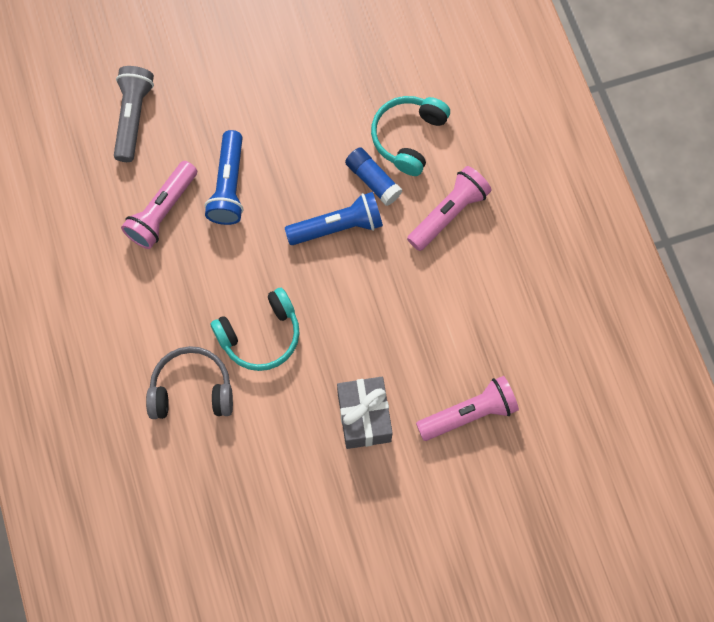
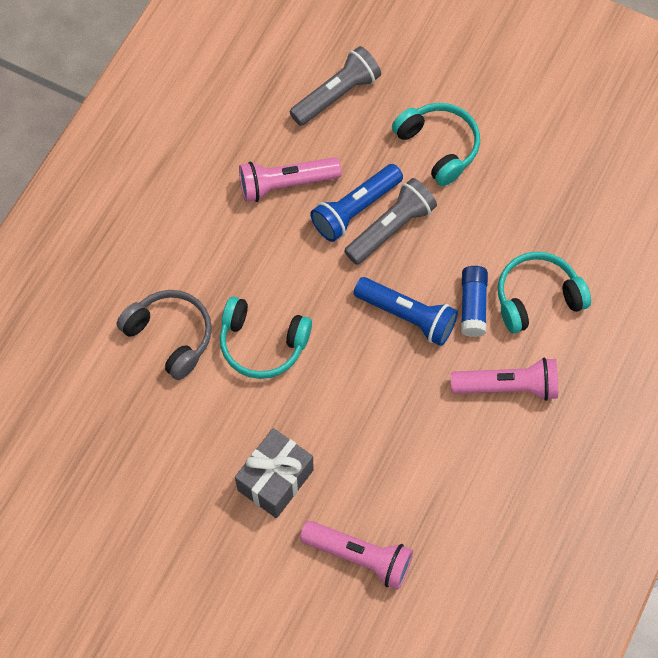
camera: 45 degrees right, 5 degrees down
(241, 92) = (438, 146): none -> turquoise headphones
(266, 177) = (391, 228): none -> grey flashlight

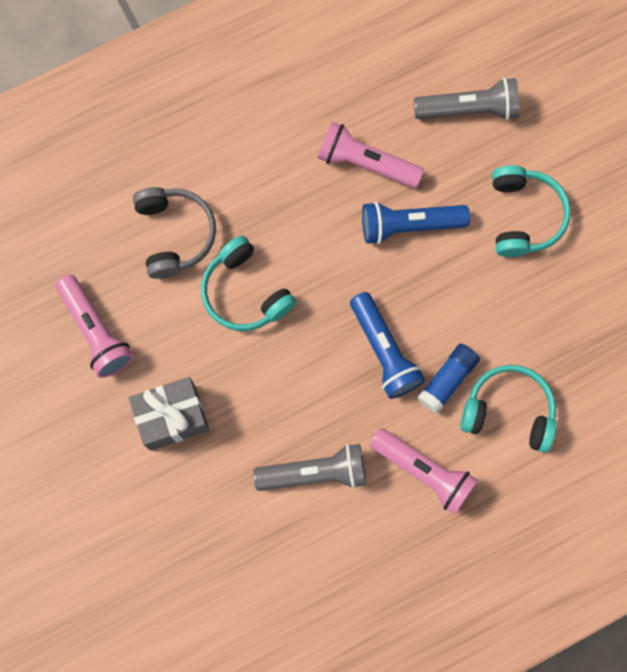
camera: 35 degrees right, 10 degrees up
(359, 556) = (194, 530): pink flashlight -> pink flashlight (96, 331)
(391, 228) = (427, 263): grey flashlight -> grey flashlight (315, 473)

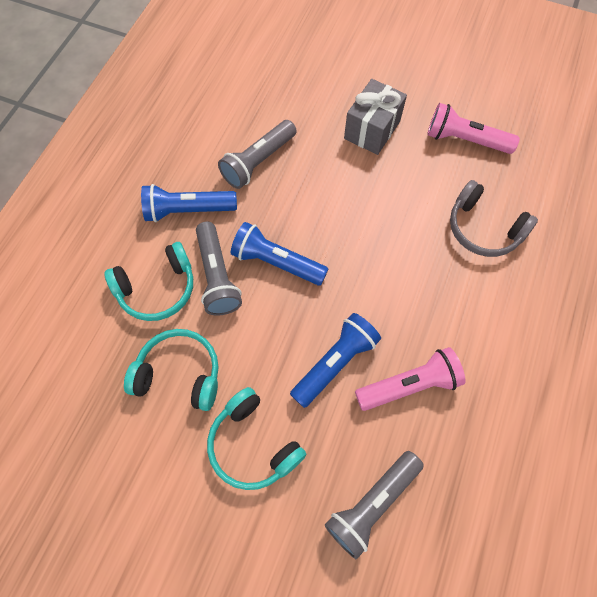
camera: 140 degrees right, 10 degrees down
(245, 292) = (402, 228): turquoise headphones -> turquoise headphones (179, 374)
(424, 472) = (188, 210): pink flashlight -> blue flashlight
(447, 380) = (217, 276): blue glue stick -> grey flashlight

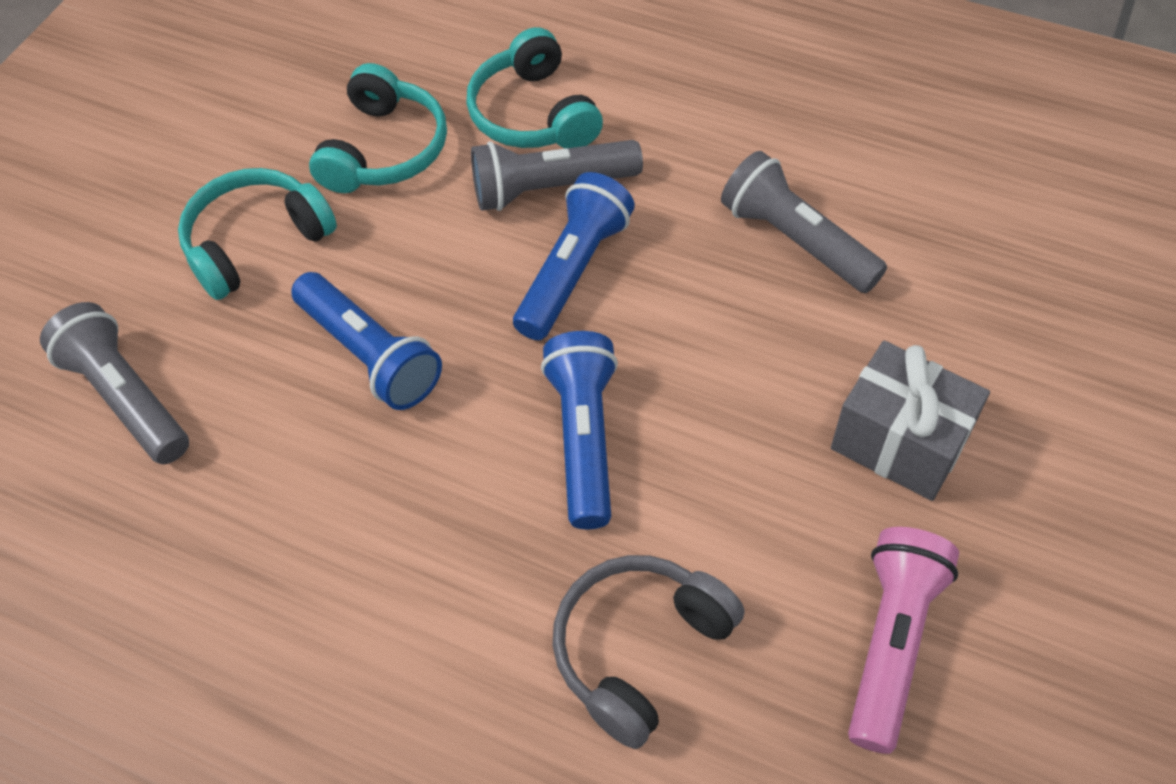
camera: 95 degrees right, 10 degrees down
(188, 210) = (683, 143): blue flashlight -> blue flashlight (584, 438)
(409, 385) = (310, 469): pink flashlight -> none

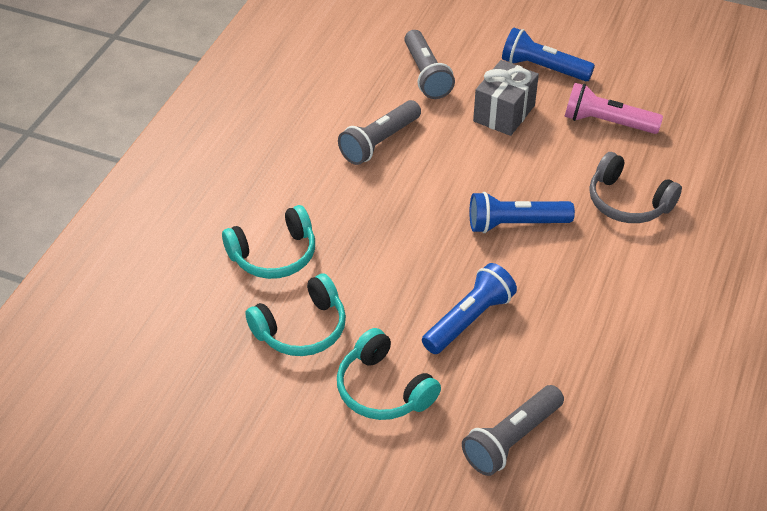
camera: 95 degrees left, 10 degrees down
(385, 150) = (302, 329): turquoise headphones -> turquoise headphones turned 135 degrees clockwise
(550, 188) = (338, 244): grey flashlight -> grey flashlight (426, 75)
(573, 271) = (403, 231): blue flashlight -> blue flashlight (543, 68)

